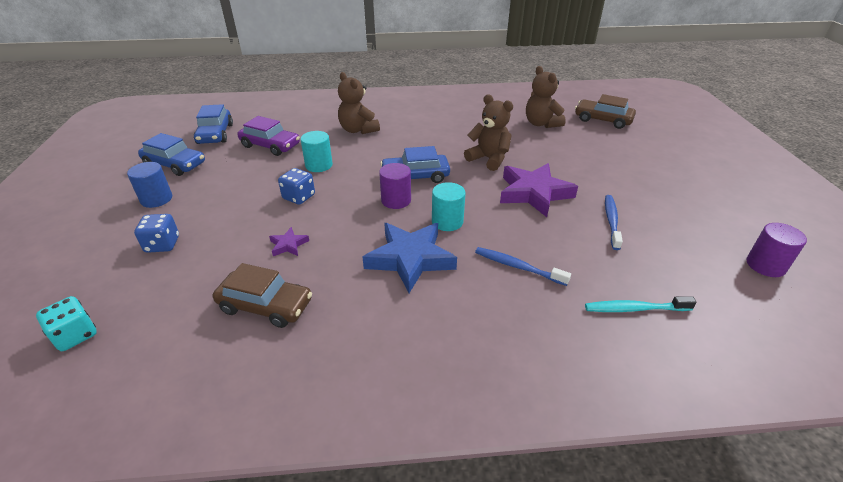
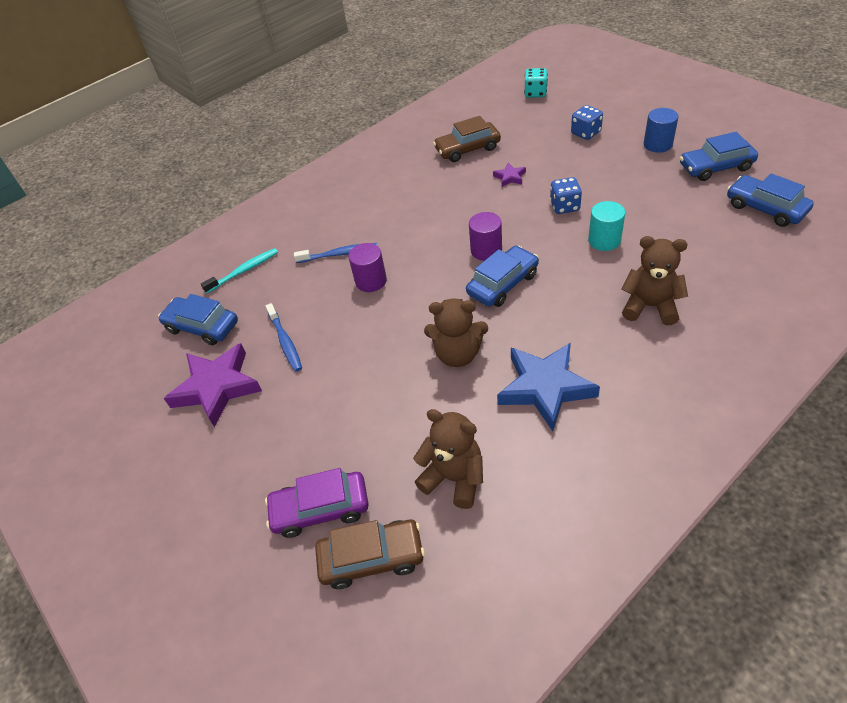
camera: 150 degrees right, 10 degrees up
(270, 145) = (688, 231): purple car -> purple car (320, 509)
(410, 259) = (418, 216): blue star -> blue star (545, 388)
(447, 221) = (423, 257): turquoise cylinder -> none
(534, 193) = (375, 333): purple star -> purple star (217, 387)
(696, 273) = (202, 327): none -> blue car
(765, 265) = (142, 369): purple cylinder -> purple cylinder (371, 281)

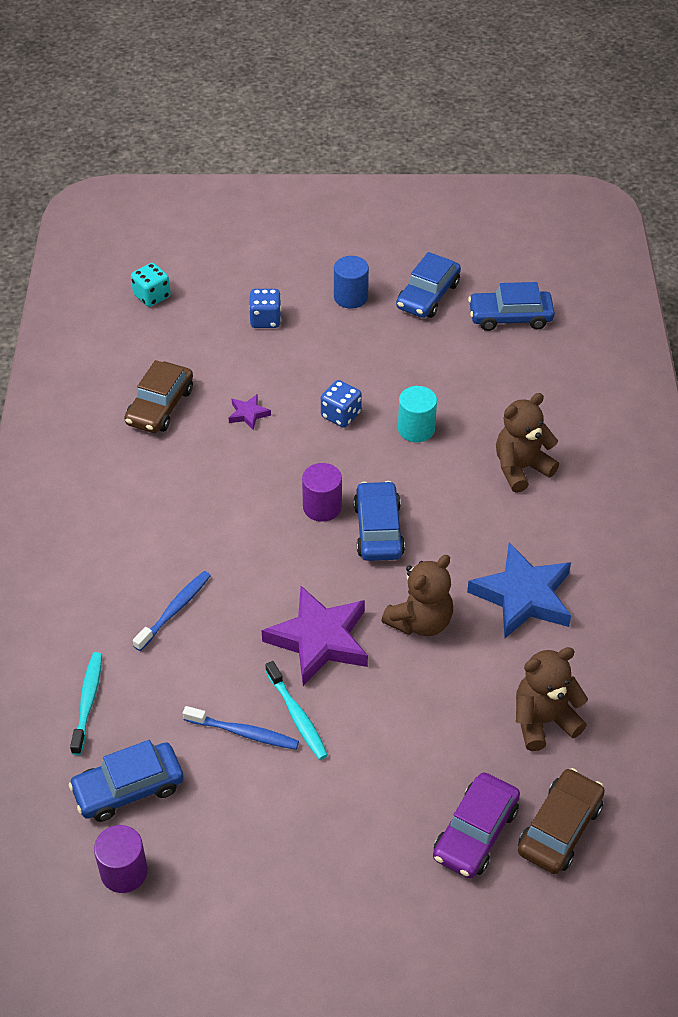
camera: 55 degrees left, 0 degrees up
(217, 387) = (236, 826): purple star -> purple star (319, 640)
(321, 354) = (297, 716): none -> turquoise toothbrush
(371, 281) = (248, 613): purple cylinder -> purple cylinder (124, 871)

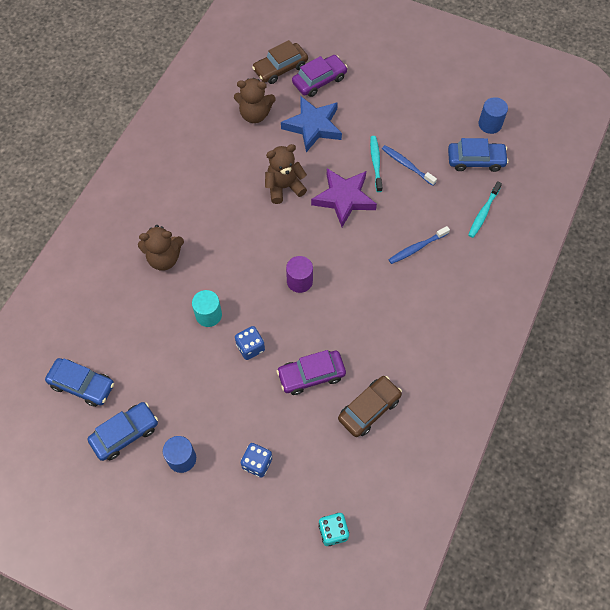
camera: 155 degrees left, 15 degrees up
(124, 871) = (490, 124): purple cylinder -> blue cylinder
(248, 414) = (311, 375): purple star -> purple car
(378, 530) = (275, 252): blue car -> none
(523, 596) = (220, 179): blue star -> blue star (313, 126)

